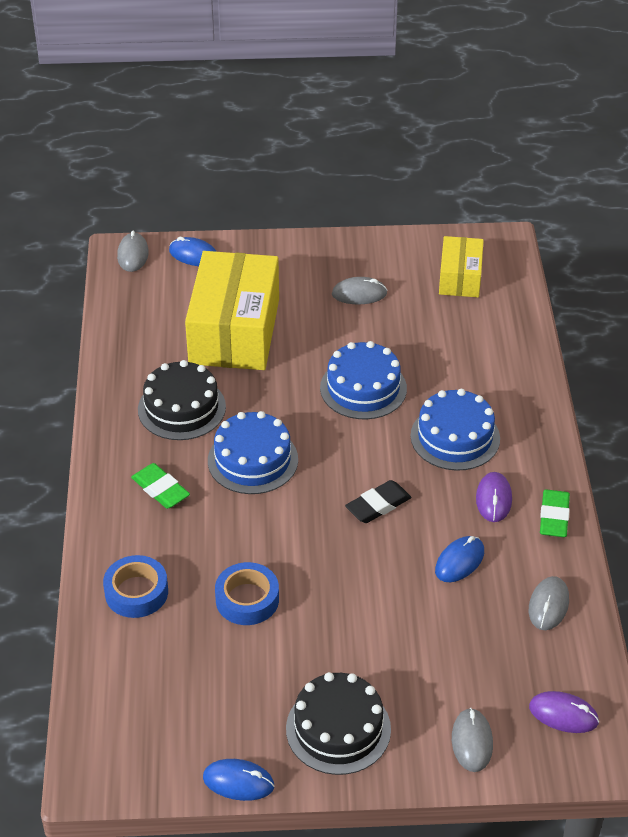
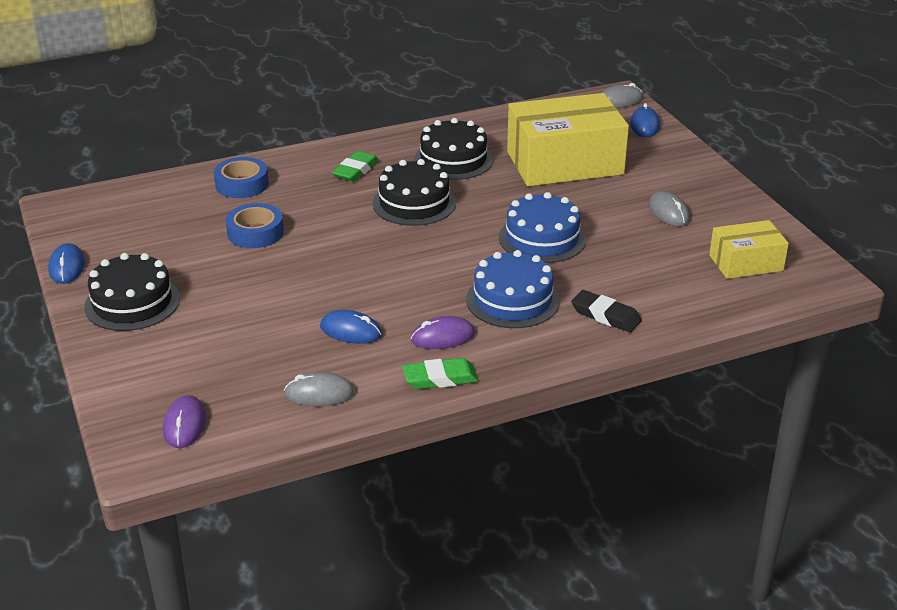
camera: 70 degrees right, 10 degrees down
(252, 460) = (414, 203): blue cake -> black cake
(378, 505) = (397, 274): black eraser -> black eraser (605, 315)
(472, 742) = (137, 375): grey mouse -> none

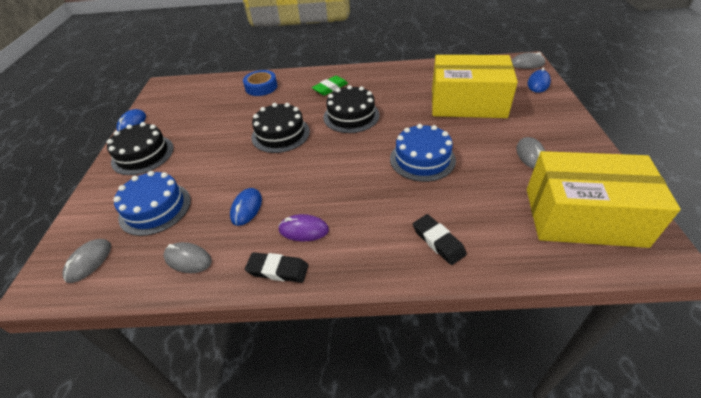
camera: 25 degrees right, 10 degrees up
(185, 425) = (89, 262): purple mouse -> grey mouse
(255, 232) = (245, 120): blue tape -> none
(351, 331) = (246, 208): blue mouse -> blue mouse turned 60 degrees clockwise
(440, 378) = (278, 270): green eraser -> black eraser
(453, 160) = (394, 89): black cake -> black cake (280, 134)
(512, 300) = (373, 208): blue cake -> blue cake (155, 208)
(746, 263) = (583, 216): yellow box -> yellow box, size x1.86

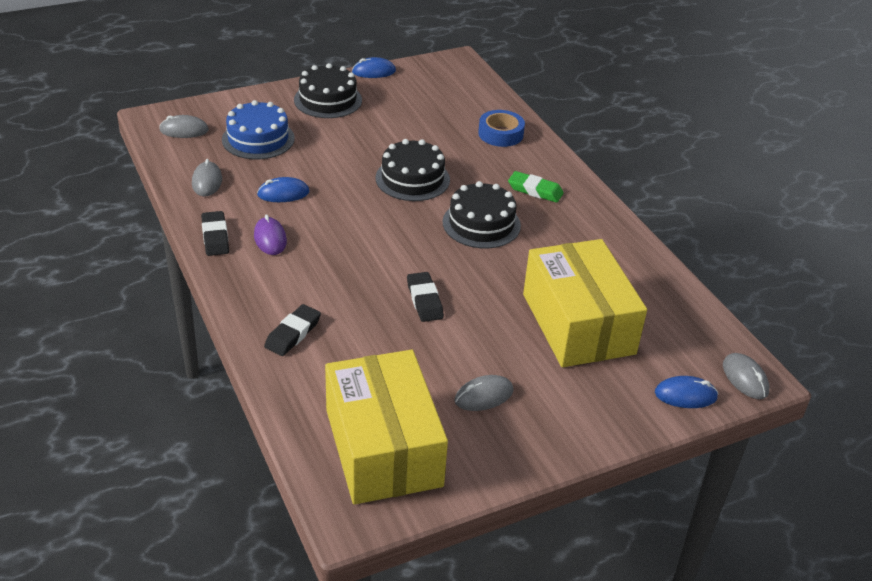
camera: 60 degrees right, 5 degrees down
(422, 159) = (424, 300): blue cake -> black eraser

